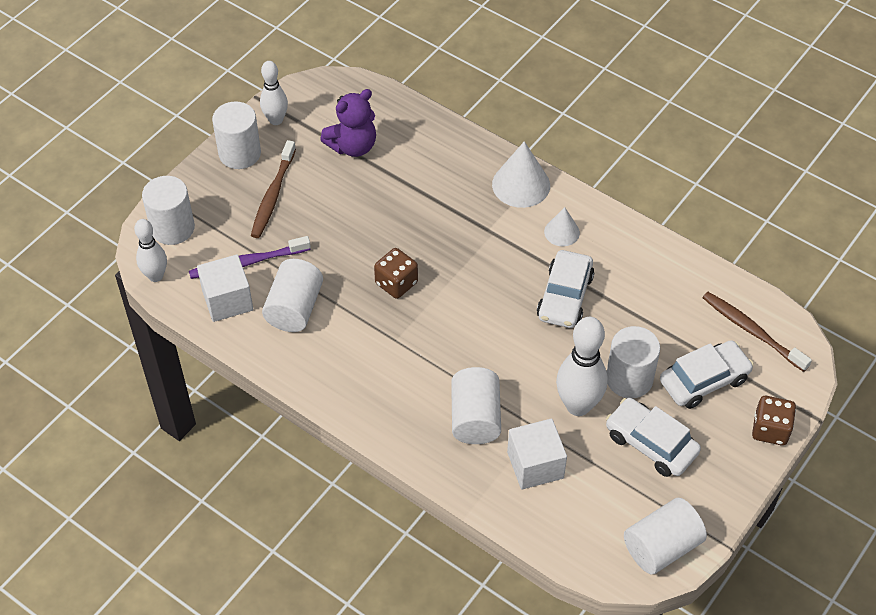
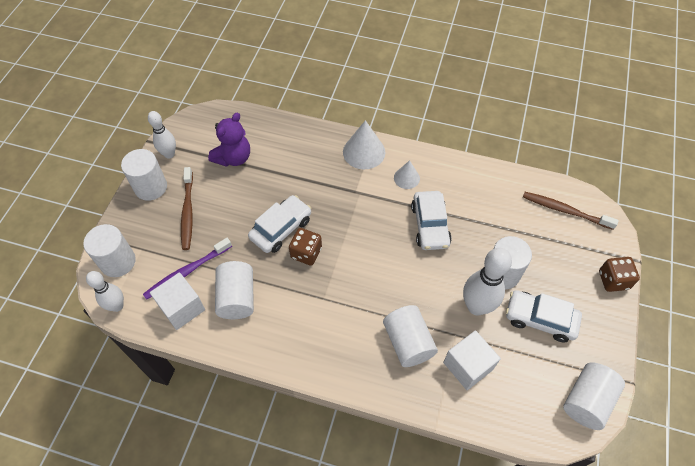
camera: 20 degrees left, 5 degrees up
(704, 380) = (552, 257): white car -> white car (281, 228)

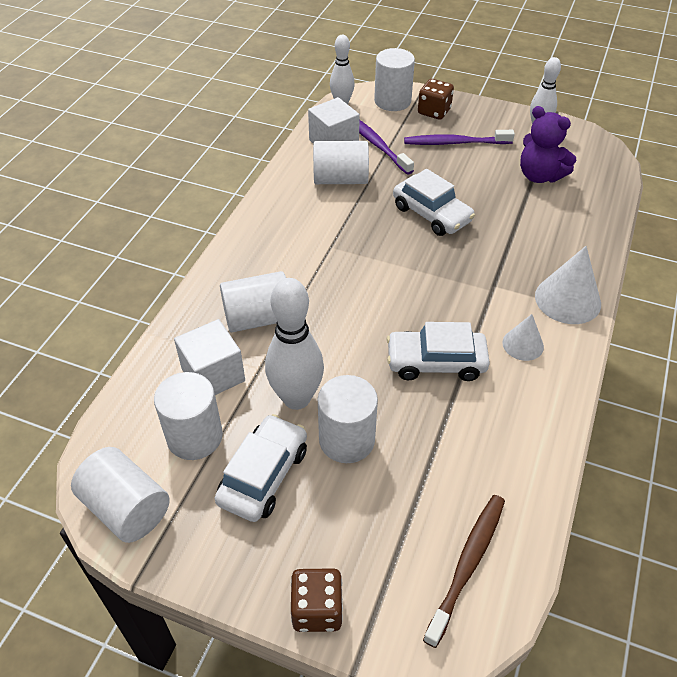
camera: 95 degrees right, 10 degrees down
(151, 187) = (489, 116): white cylinder -> white cylinder (194, 436)
(188, 212) = (455, 143): brown toothbrush -> purple toothbrush
(306, 253) = (395, 234): brown dice -> brown dice (434, 111)

